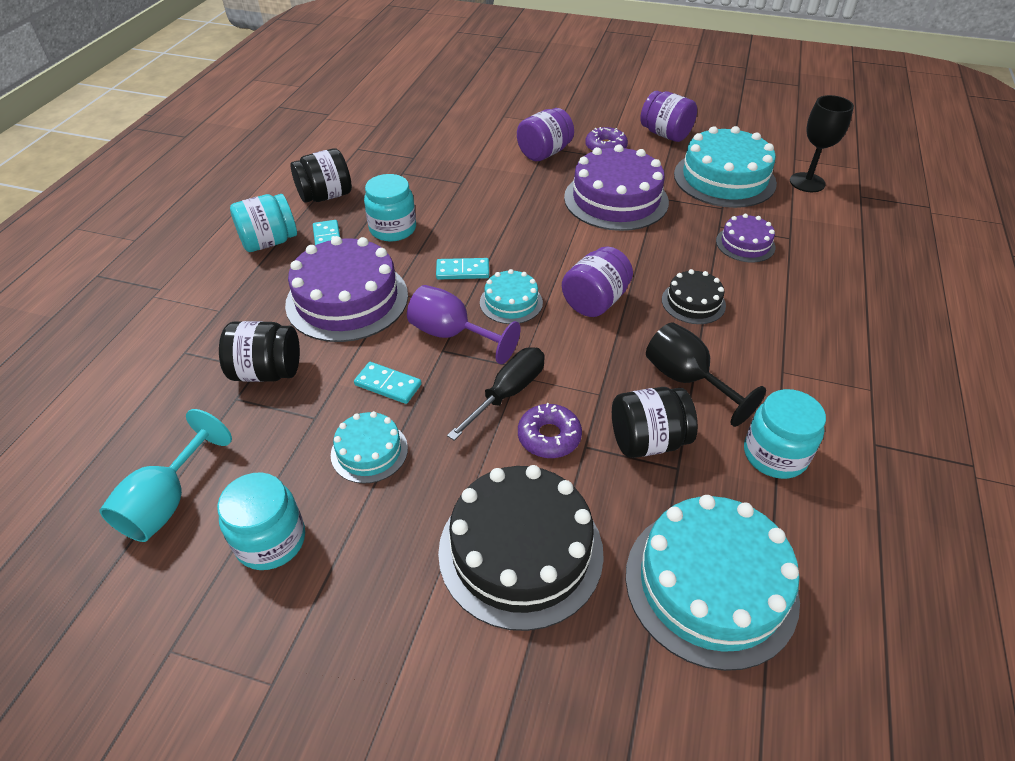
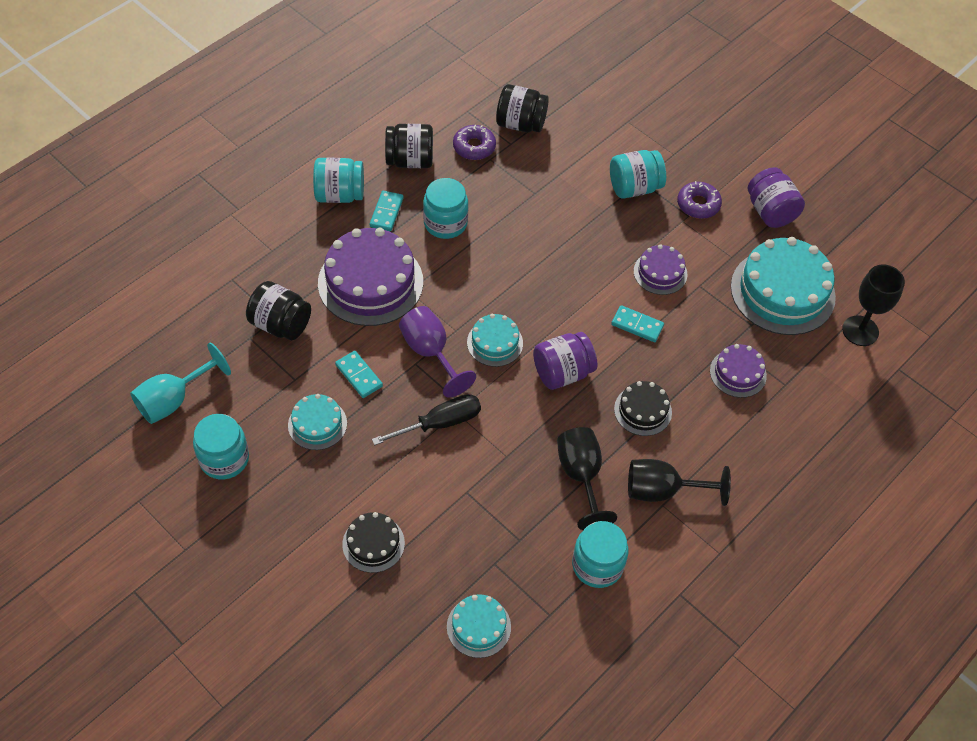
camera: 25 degrees right, 10 degrees up
(462, 271) = (476, 294): turquoise domino -> turquoise domino (637, 325)
(520, 551) = (373, 543): black cake -> black cake, size x0.52
(544, 153) = (634, 187): purple jar -> turquoise jar
(549, 437) = (446, 472): purple donut -> purple donut (474, 147)
(616, 199) = (660, 273): purple cake -> purple cake, size x0.52
(648, 441) = (514, 510): black jar -> black jar (520, 124)
(710, 584) = (478, 626): turquoise cake -> turquoise cake, size x0.52
(771, 359) = (662, 490): none -> black goblet

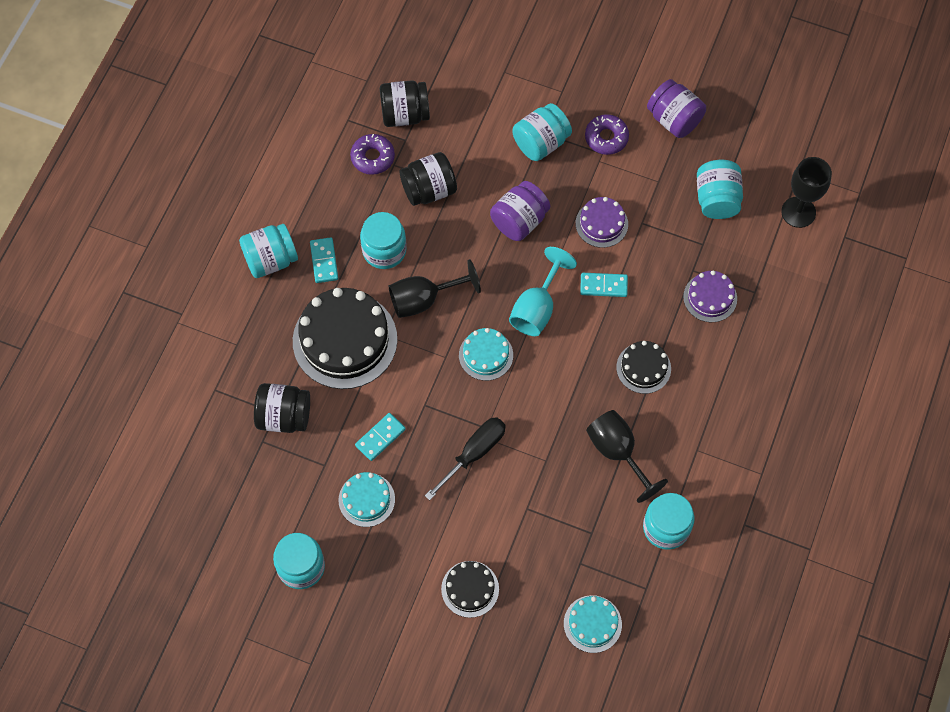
camera: 20 degrees left, 10 degrees up
(173, 400) = (225, 530): turquoise goblet -> turquoise goblet (537, 308)
(359, 375) = (380, 437): turquoise domino -> turquoise domino turned 75 degrees counterclockwise
(370, 282) = (345, 340): purple cake -> black cake
(410, 160) = (319, 196): black jar -> black jar (429, 190)
(430, 352) = (433, 388): purple goblet -> none
(562, 372) = (558, 360): purple jar -> purple jar (519, 221)
(662, 490) = (691, 437): black goblet -> black goblet (424, 299)
(782, 291) = (717, 199): turquoise cake -> turquoise jar

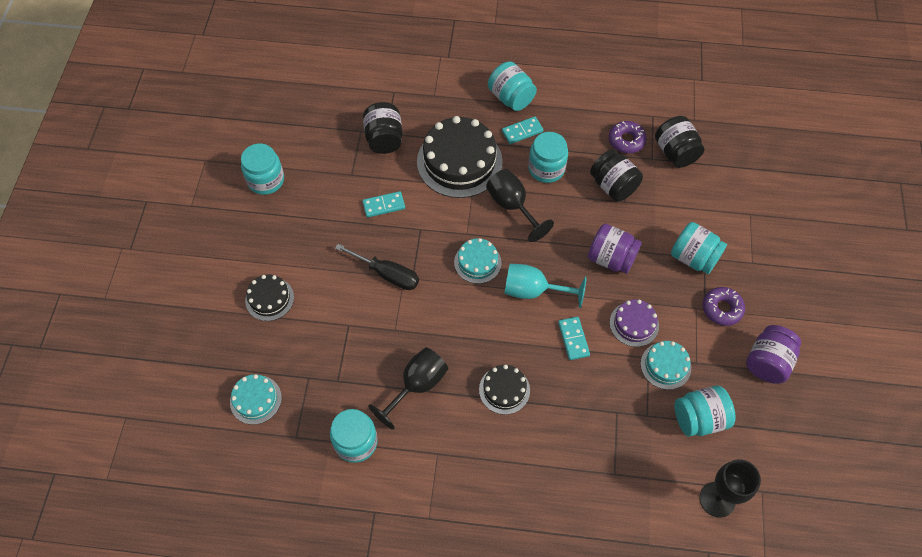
camera: 75 degrees right, 5 degrees down
(366, 499) = (329, 209): turquoise cake -> turquoise cake (665, 365)
(380, 437) = (384, 205): turquoise domino -> turquoise domino turned 45 degrees counterclockwise
(710, 297) = (594, 433): purple cake -> none

